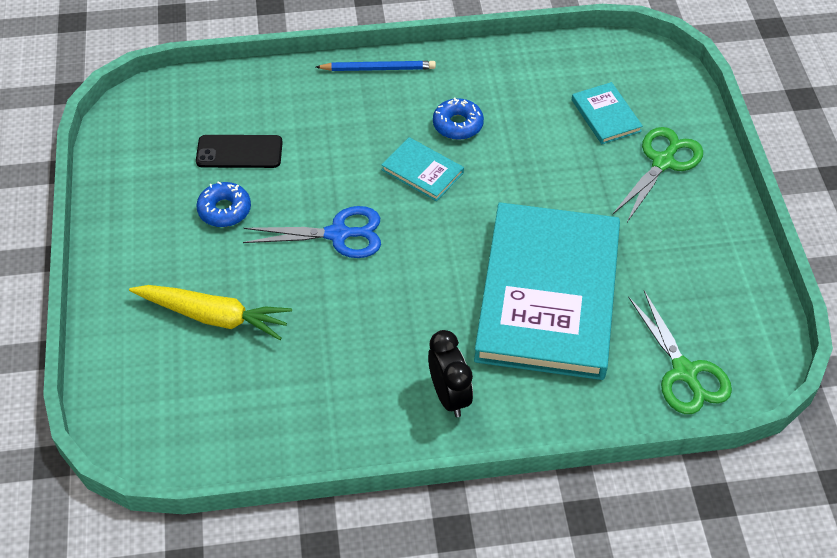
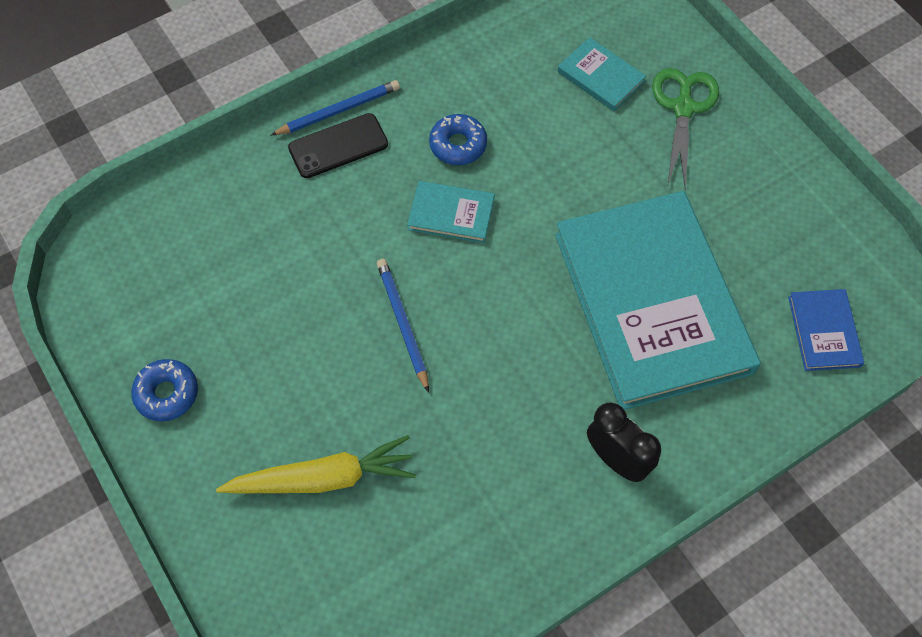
camera: 25 degrees left, 10 degrees up
(224, 210) = (264, 346): blue donut -> blue donut (167, 393)
(239, 152) = (242, 270): black phone -> black phone (338, 146)
(338, 234) = (403, 324): blue scissors -> blue pencil
(684, 372) = (824, 331): green scissors -> blue book

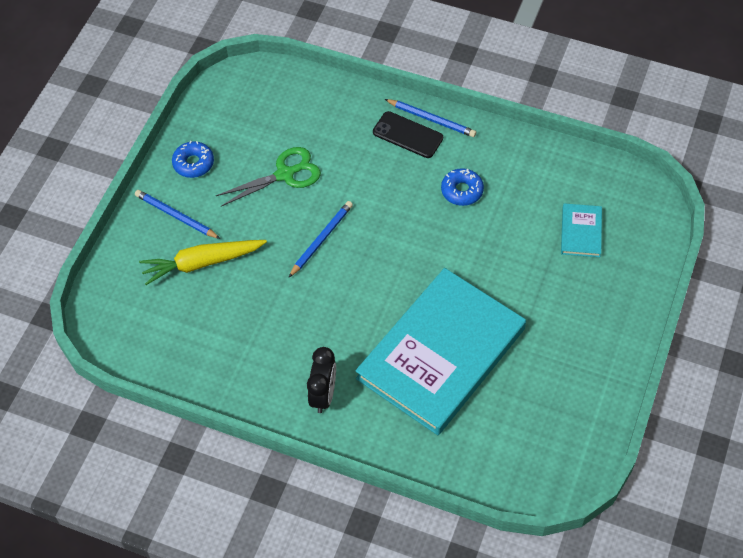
camera: 55 degrees right, 5 degrees down
(227, 464) = (176, 216): none -> blue pencil
(323, 478) = (202, 263): yellow carrot -> yellow carrot turned 120 degrees clockwise
(451, 214) = (412, 217): turquoise book -> none
(683, 108) = (599, 289): green scissors -> green scissors (285, 174)
(824, 331) = (501, 458): blue book -> none

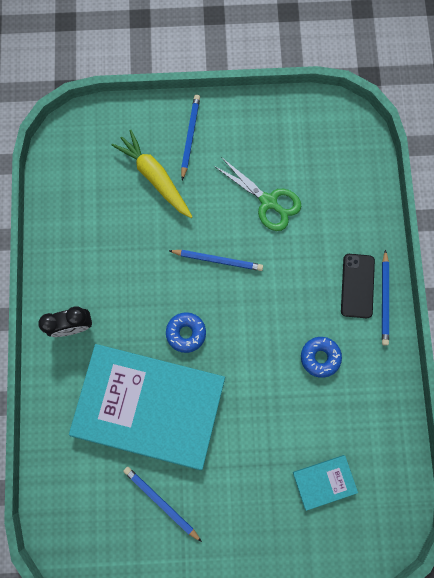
camera: 65 degrees right, 20 degrees up
(193, 163) = (246, 125): blue donut -> blue donut (186, 333)
(543, 377) = (161, 502): none -> blue pencil

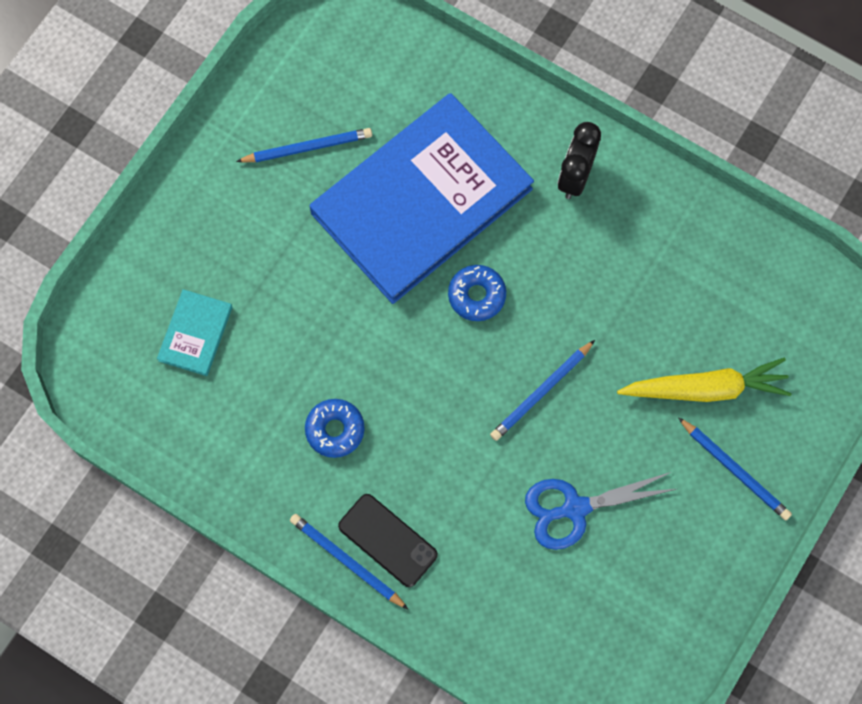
camera: 125 degrees right, 5 degrees down
(149, 406) = (421, 201): turquoise book -> blue book
(268, 202) = (575, 508): green scissors -> blue scissors

